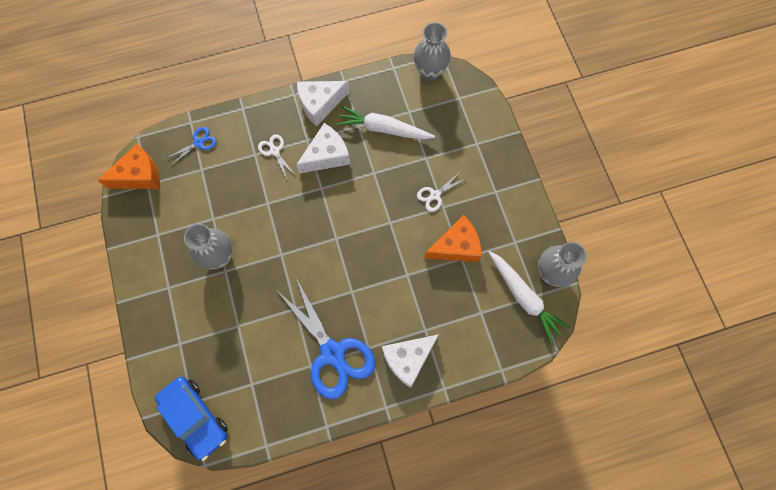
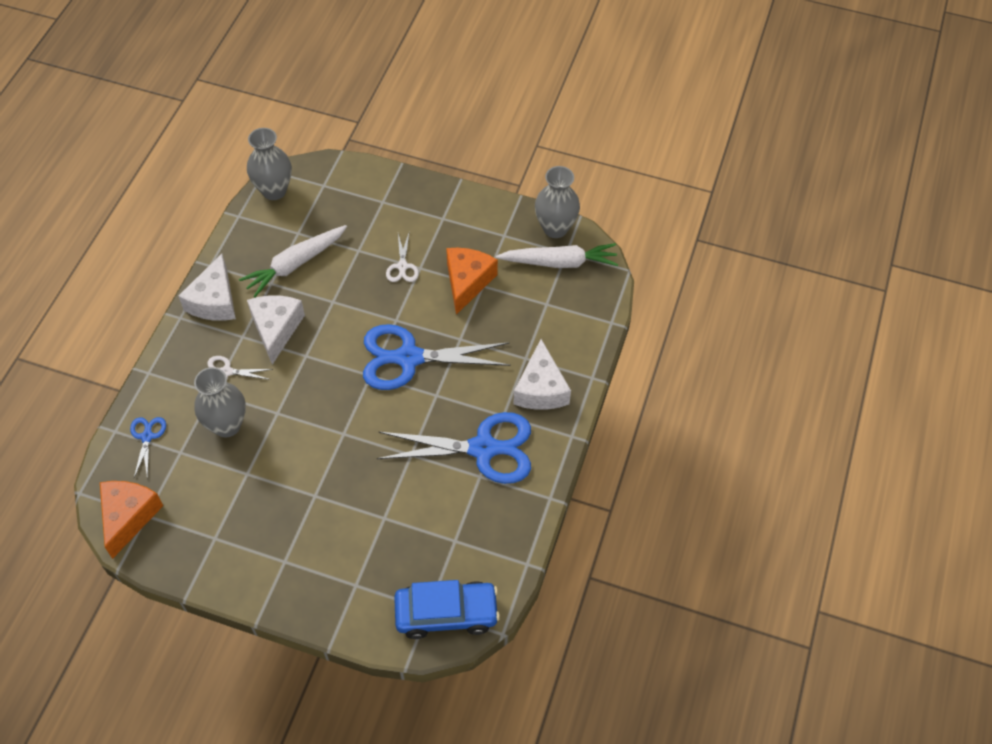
camera: 55 degrees left, 15 degrees down
(220, 257) = (295, 491): grey vase -> grey vase (227, 425)
(367, 253) = (409, 358): none -> blue scissors

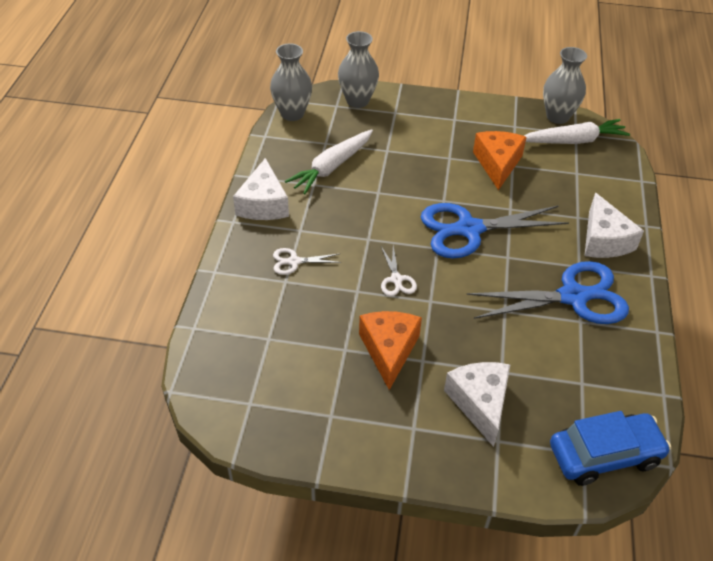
camera: 10 degrees left, 10 degrees down
(128, 517) = (231, 407): orange cheese -> orange cheese (389, 350)
(147, 437) = (229, 329): blue scissors -> none
(227, 425) = (310, 308): grey vase -> grey vase (357, 101)
(276, 329) = (331, 220): white cheese -> white cheese (480, 403)
(402, 266) = (433, 158): white scissors -> white scissors (396, 279)

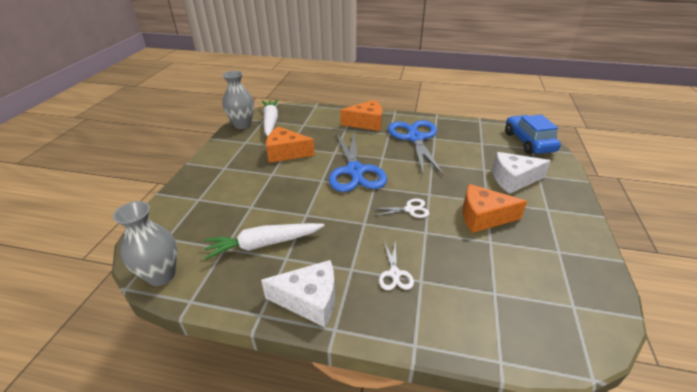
camera: 85 degrees left, 10 degrees down
(331, 167) = (264, 244): white carrot -> white carrot turned 120 degrees clockwise
(357, 101) = (167, 222): grey vase -> none
(604, 240) = (366, 123): white cheese -> orange cheese

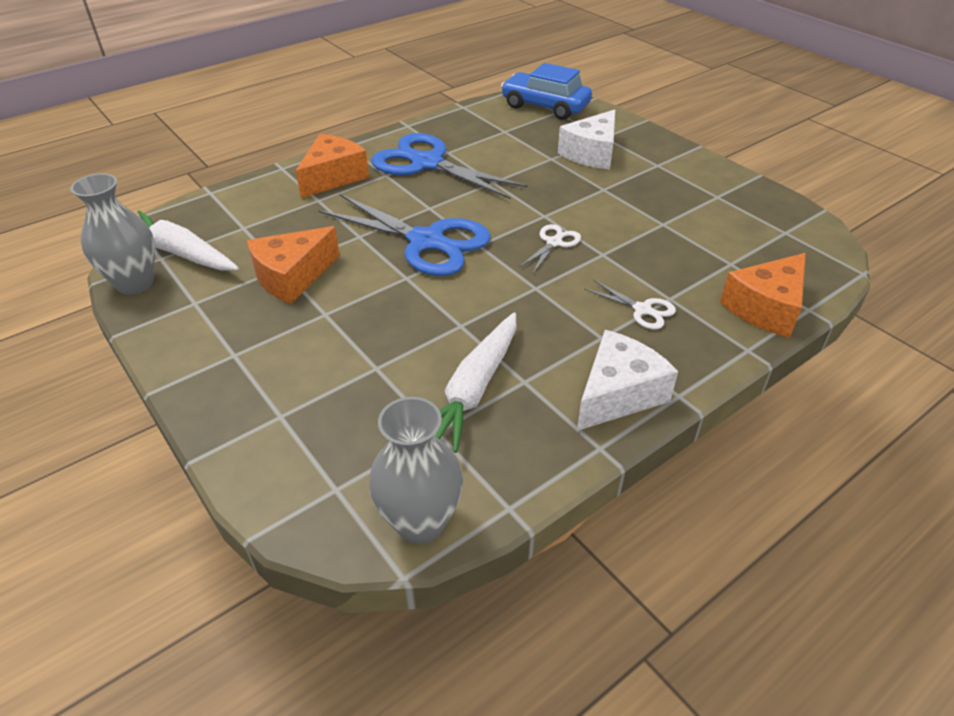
camera: 50 degrees left, 5 degrees up
(483, 217) = (624, 206): orange cheese -> orange cheese (766, 308)

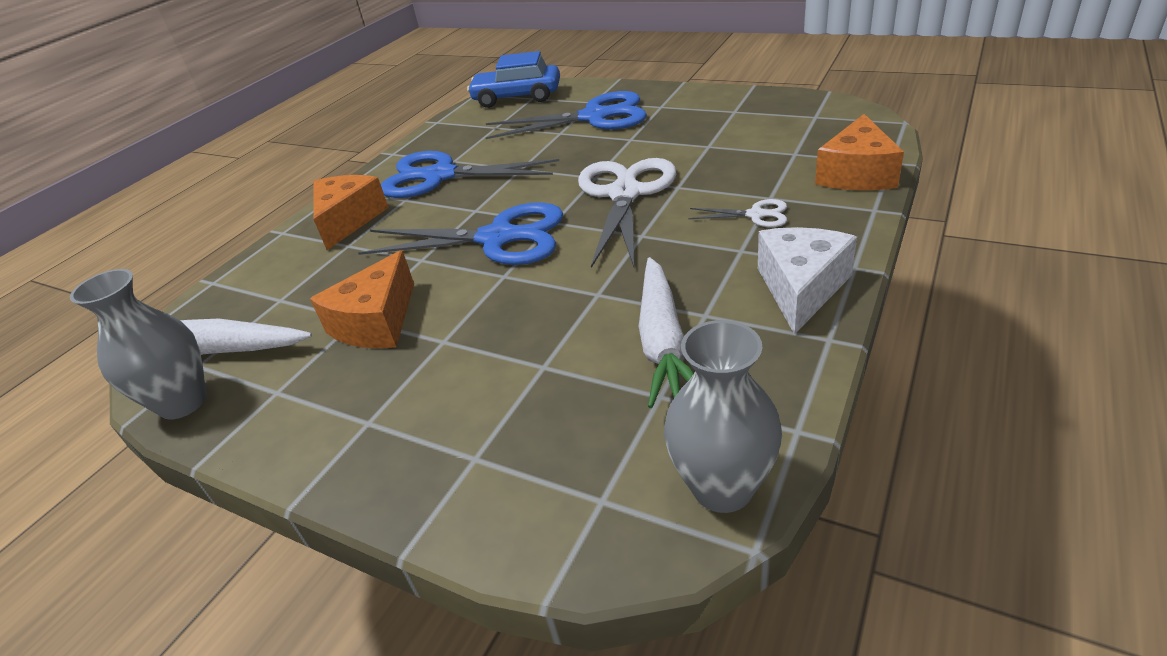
camera: 20 degrees left, 5 degrees down
(554, 243) = (624, 194): white scissors -> white scissors, size x2.22
(592, 153) = (594, 117): white cheese -> blue scissors

